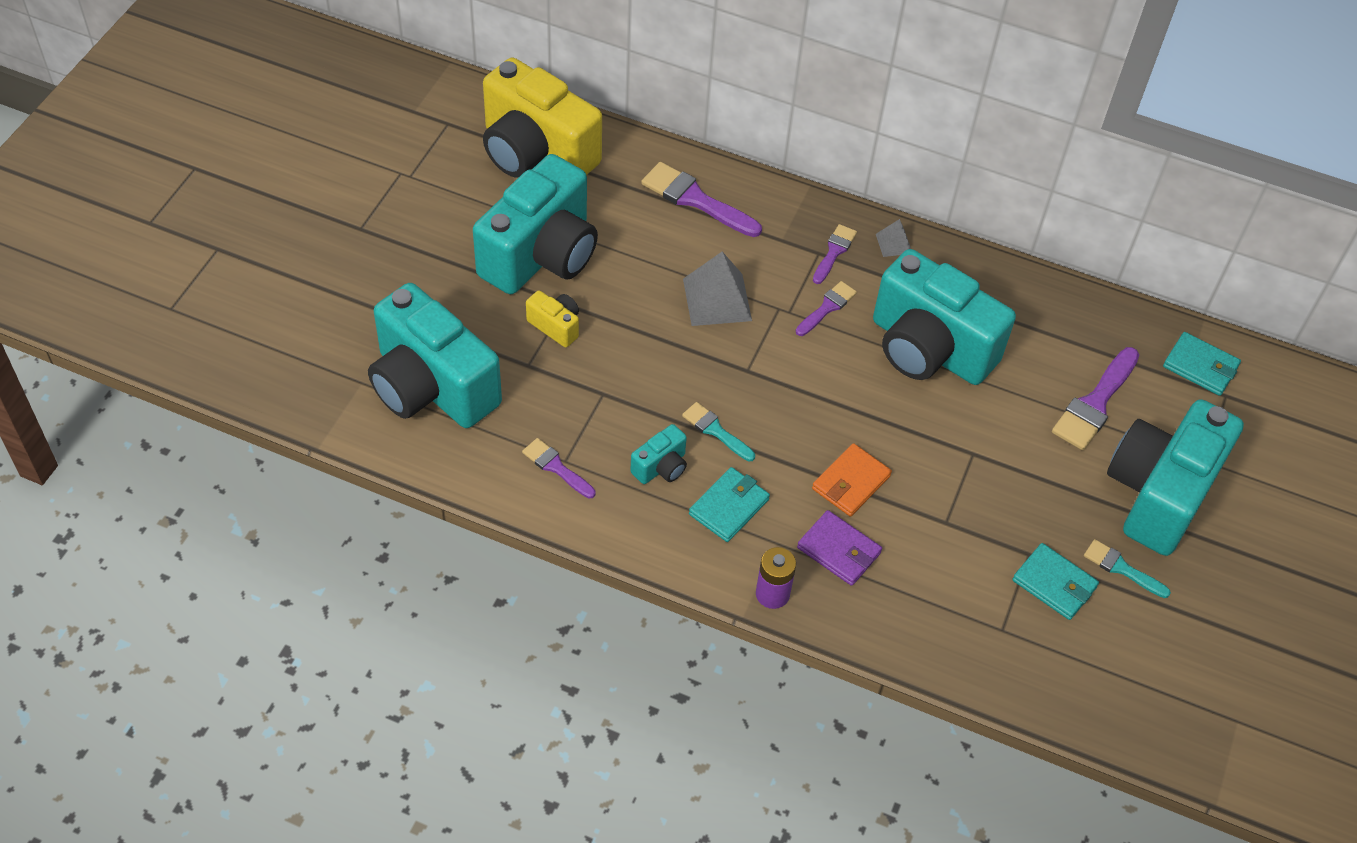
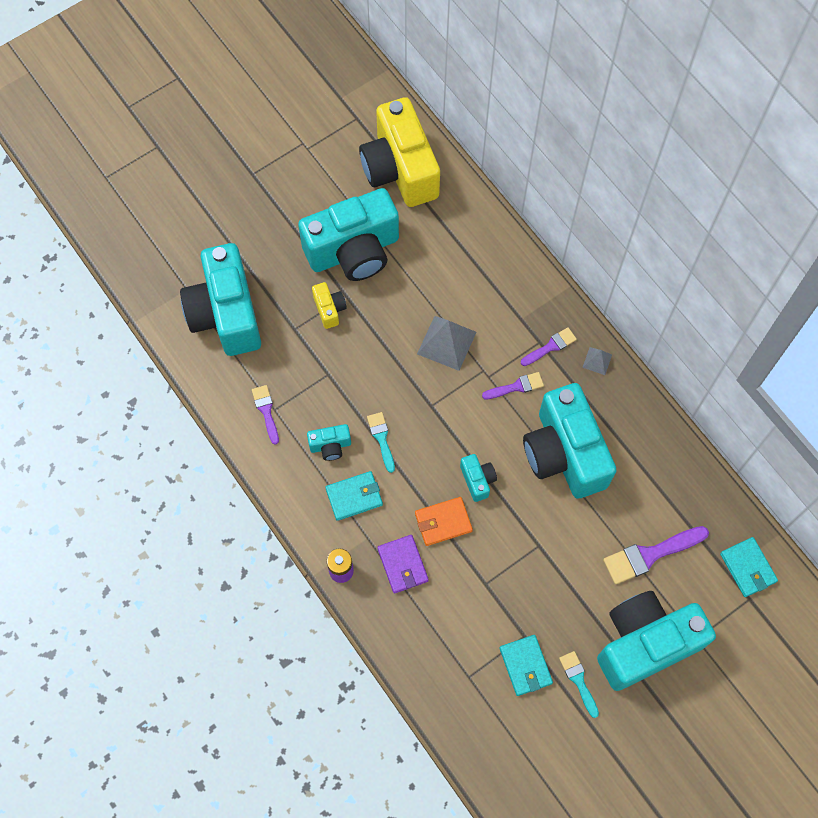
camera: 35 degrees right, 15 degrees up
(695, 200) = (483, 258): purple brush -> none
(856, 420) = (477, 480): none -> turquoise camera

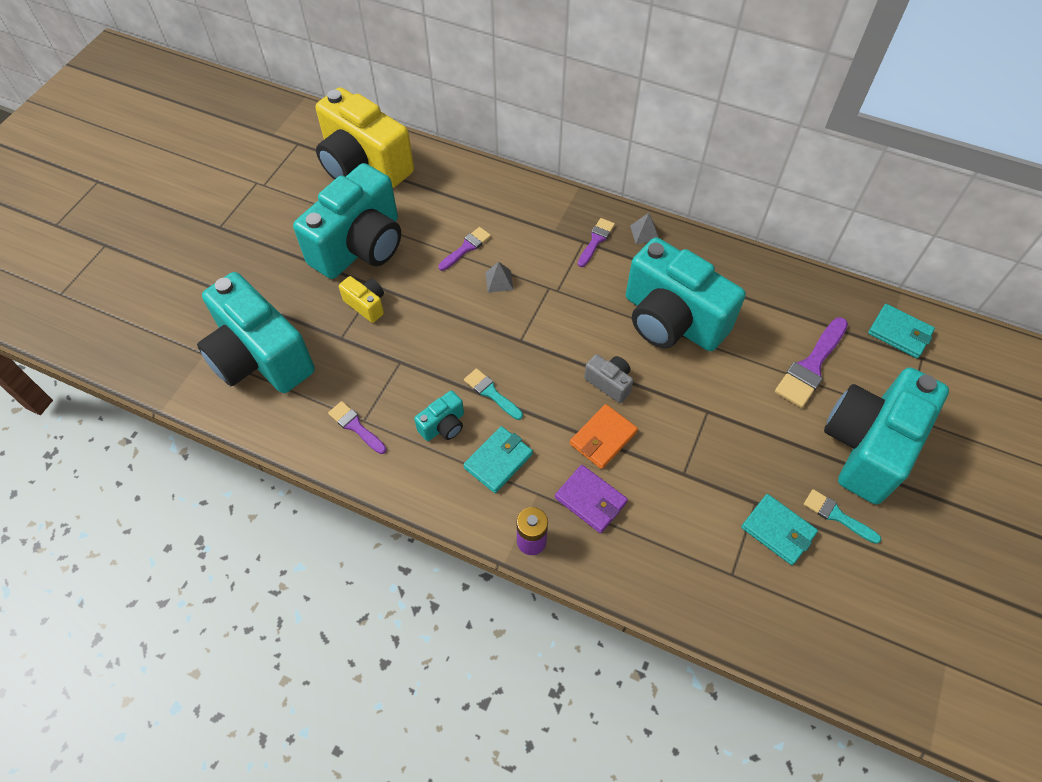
camera: 30 degrees left, 10 degrees down
(446, 343) = (499, 281): grey pyramid -> grey pyramid, size x0.52
(477, 480) = (609, 383): turquoise camera -> grey camera
(516, 387) = (588, 286): purple brush -> purple brush (466, 248)

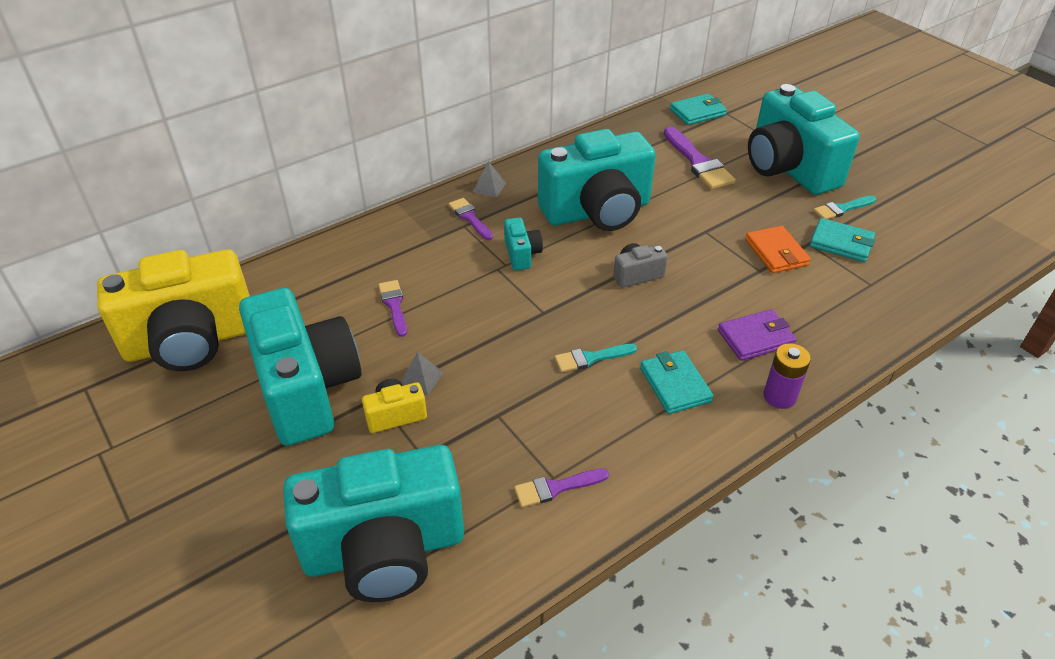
camera: 60 degrees left, 15 degrees down
(443, 425) = (605, 410): turquoise camera -> turquoise camera (522, 254)
(499, 281) = (458, 298): grey pyramid -> grey pyramid (421, 379)
(603, 438) = (693, 303): orange wallet -> orange wallet (776, 252)
(778, 530) = (841, 243): turquoise wallet -> turquoise wallet turned 45 degrees clockwise

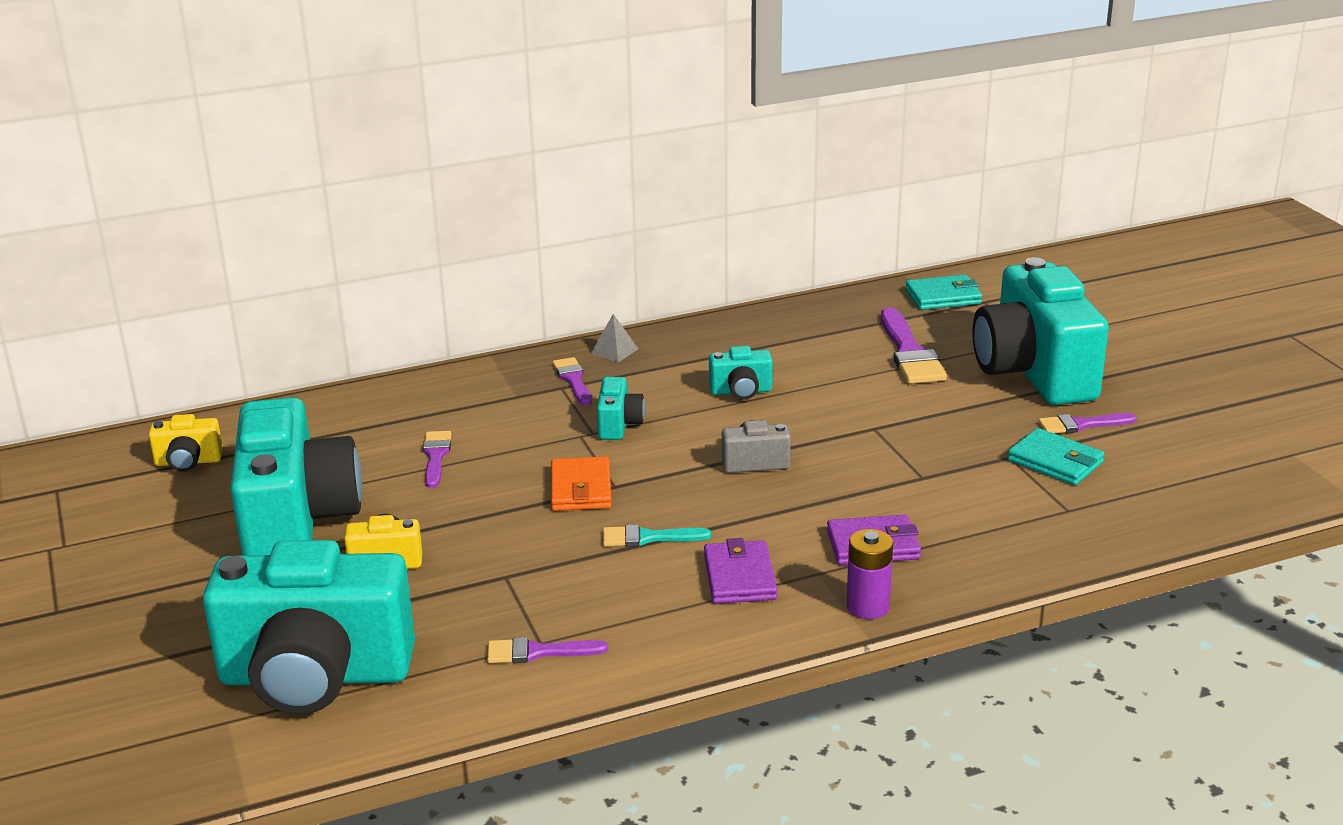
camera: 15 degrees right, 15 degrees down
(191, 341) = (188, 462): yellow camera -> yellow camera, size x0.42
(421, 379) = (432, 530): grey pyramid -> none
(597, 211) = (741, 391): turquoise camera -> turquoise camera, size x0.42
(675, 384) = (739, 577): turquoise wallet -> purple wallet
(776, 252) = (957, 461): orange wallet -> orange wallet (581, 489)
(842, 209) = (1081, 425): turquoise brush -> purple brush

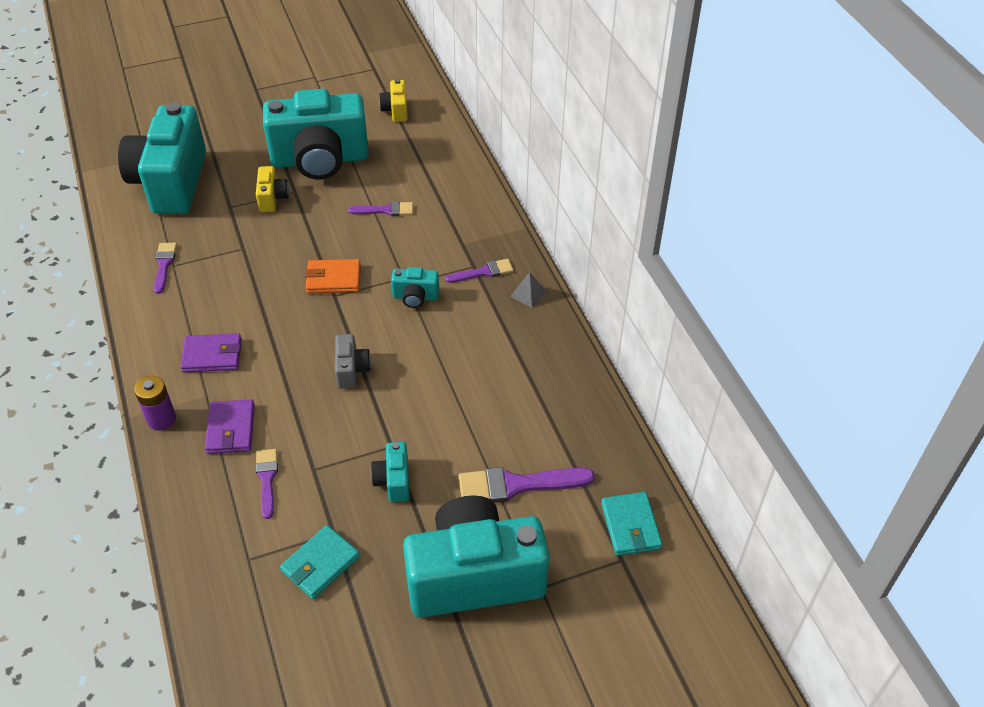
camera: 90 degrees right, 20 degrees up
(648, 538) = (268, 312): turquoise brush -> none
(741, 391) = (458, 367): turquoise camera -> turquoise camera (393, 481)
(1081, 425) = (377, 596): purple brush -> purple brush (267, 479)

